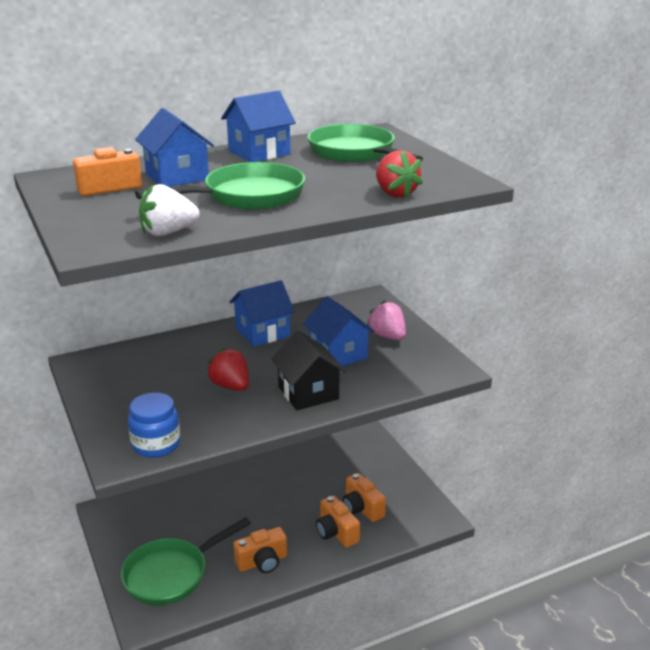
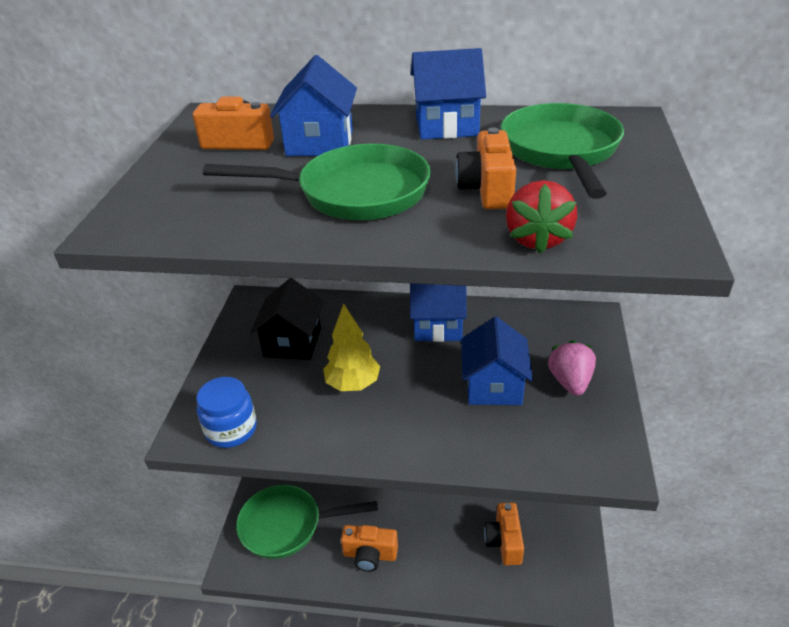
camera: 35 degrees right, 10 degrees up
(168, 232) = (210, 227): white strawberry -> none
(231, 386) = (353, 384): red strawberry -> yellow tree
(308, 393) = (420, 427): black house -> black house (292, 342)
(336, 532) = (459, 558): orange camera -> orange camera (487, 189)

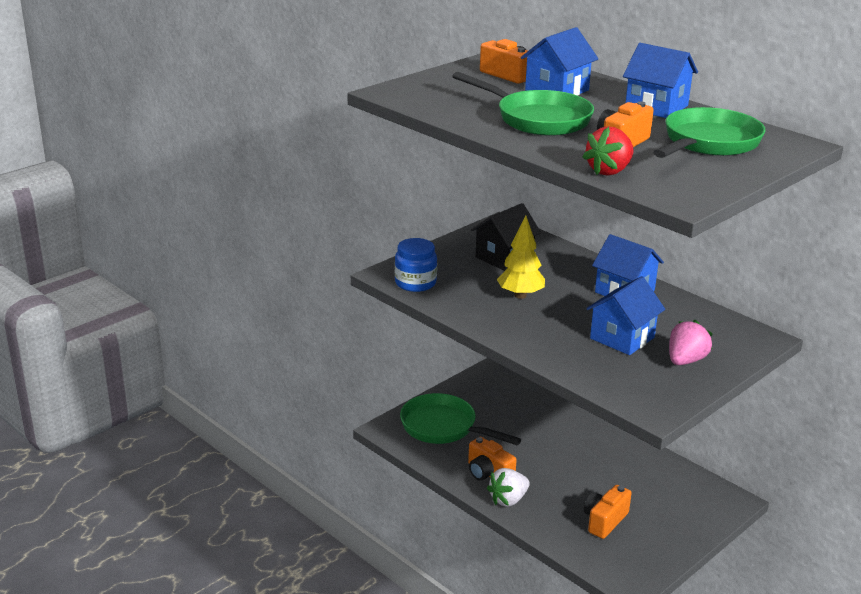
camera: 35 degrees right, 10 degrees down
(411, 575) = (508, 500): none -> white strawberry

